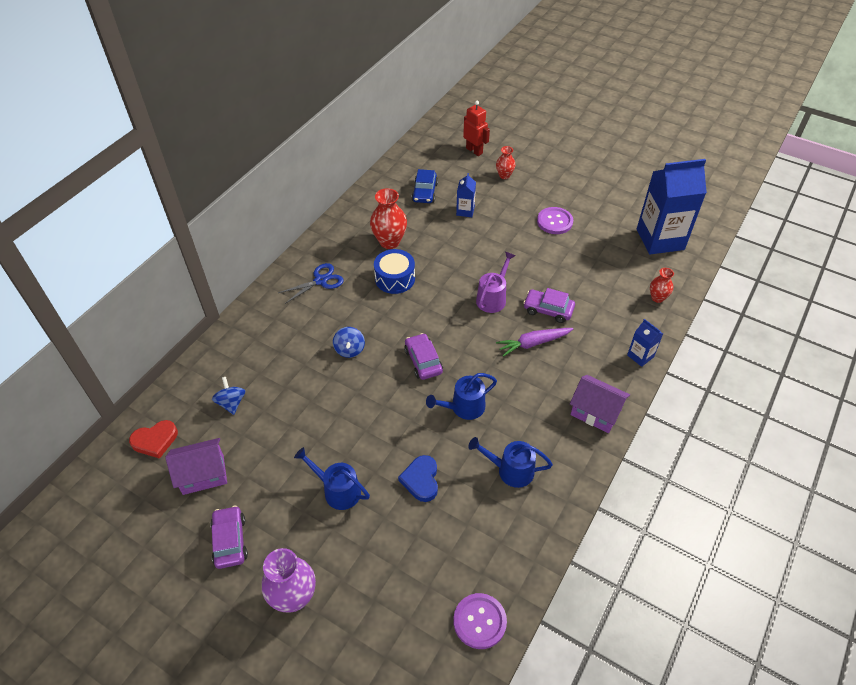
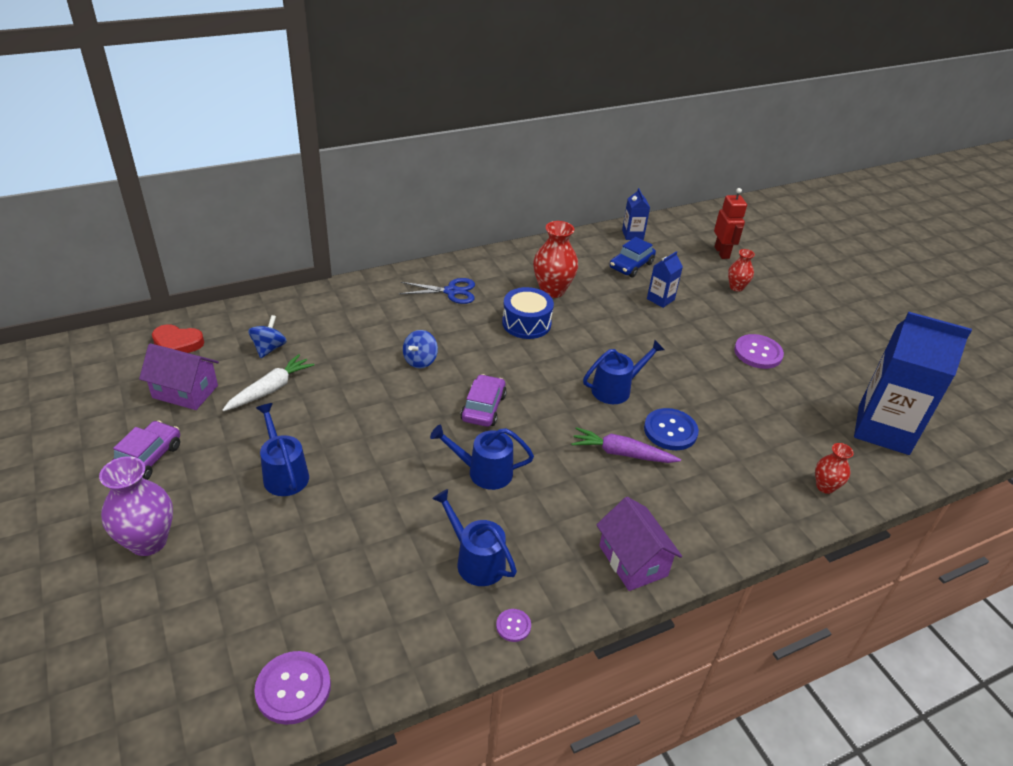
camera: 30 degrees right, 10 degrees down
(265, 434) = (270, 389): none -> white carrot
(421, 480) = (372, 513): blue heart -> none
(493, 298) = (615, 389): purple watering can -> blue watering can
(548, 310) = (670, 431): purple car -> blue button
(566, 497) = (513, 626): none -> purple button
(640, 356) = (746, 534): blue carton -> blue carton (632, 235)

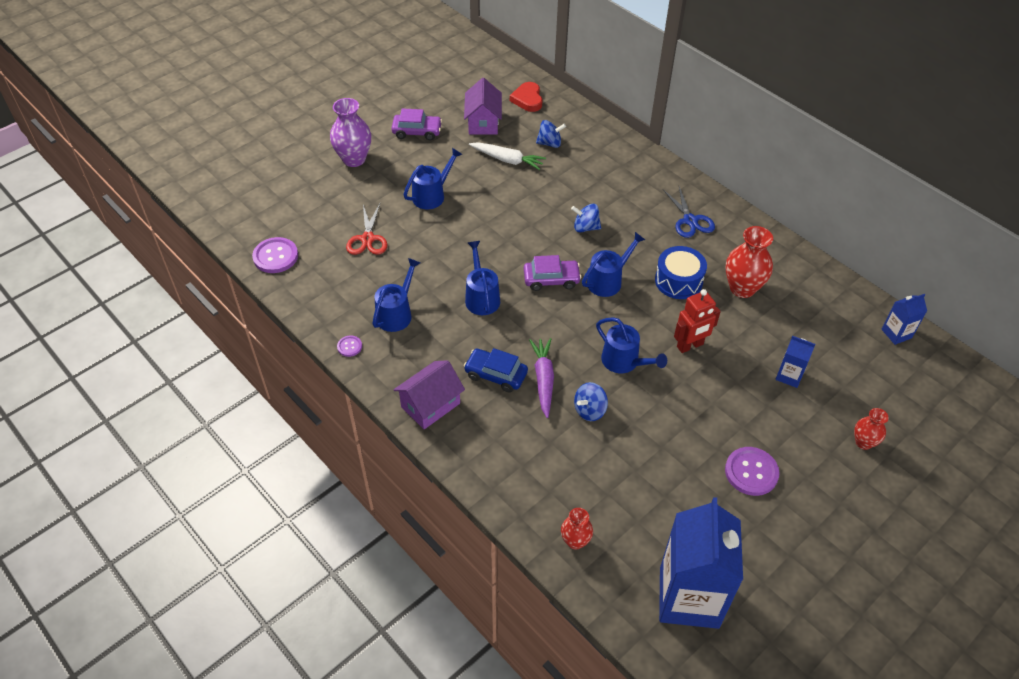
camera: 75 degrees right, 10 degrees up
(324, 561) = (367, 239): none -> red scissors
(505, 368) = (608, 281): none -> blue watering can
(631, 265) = (833, 342): blue car -> blue car (496, 375)
(670, 431) = (589, 410): blue button -> blue spinning top
(722, 252) = (927, 422): red robot -> red robot (690, 346)

